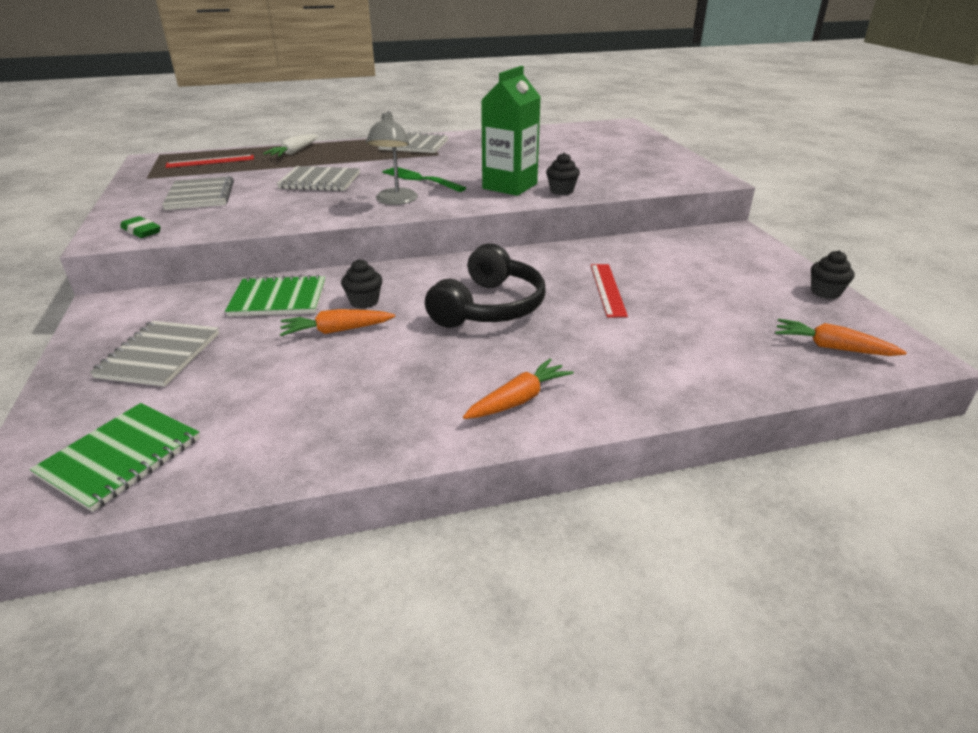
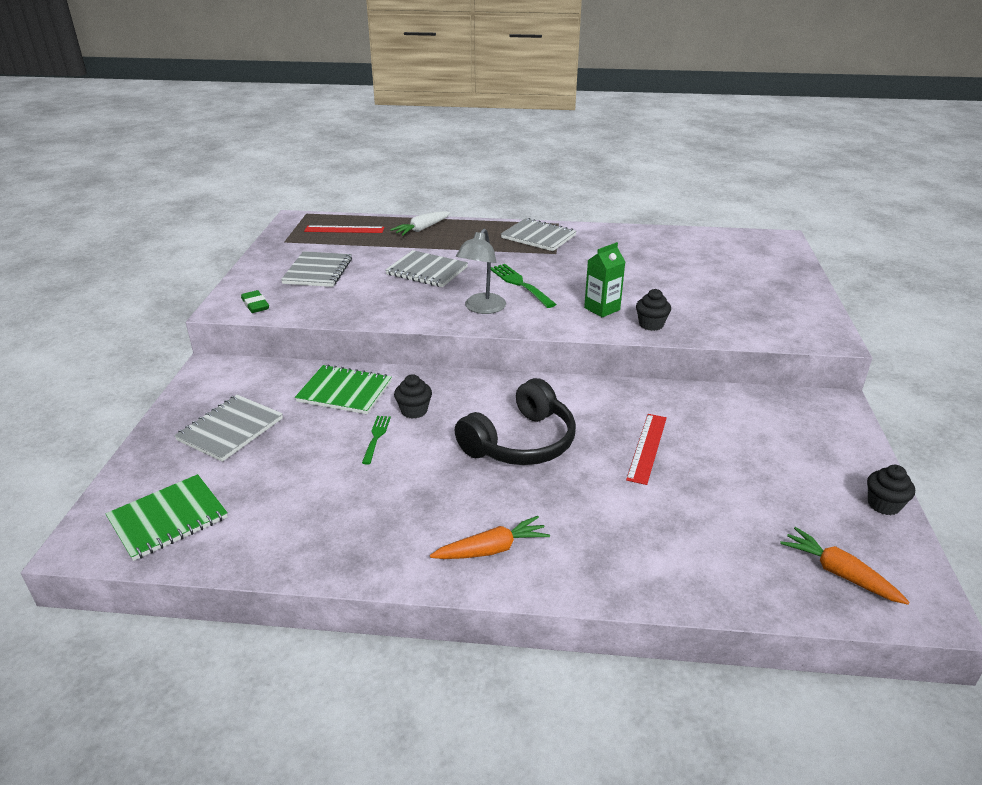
camera: 20 degrees right, 0 degrees up
(336, 331) = (376, 437): orange carrot -> green fork
(510, 186) = (602, 309): green carton -> green carton, size x0.61

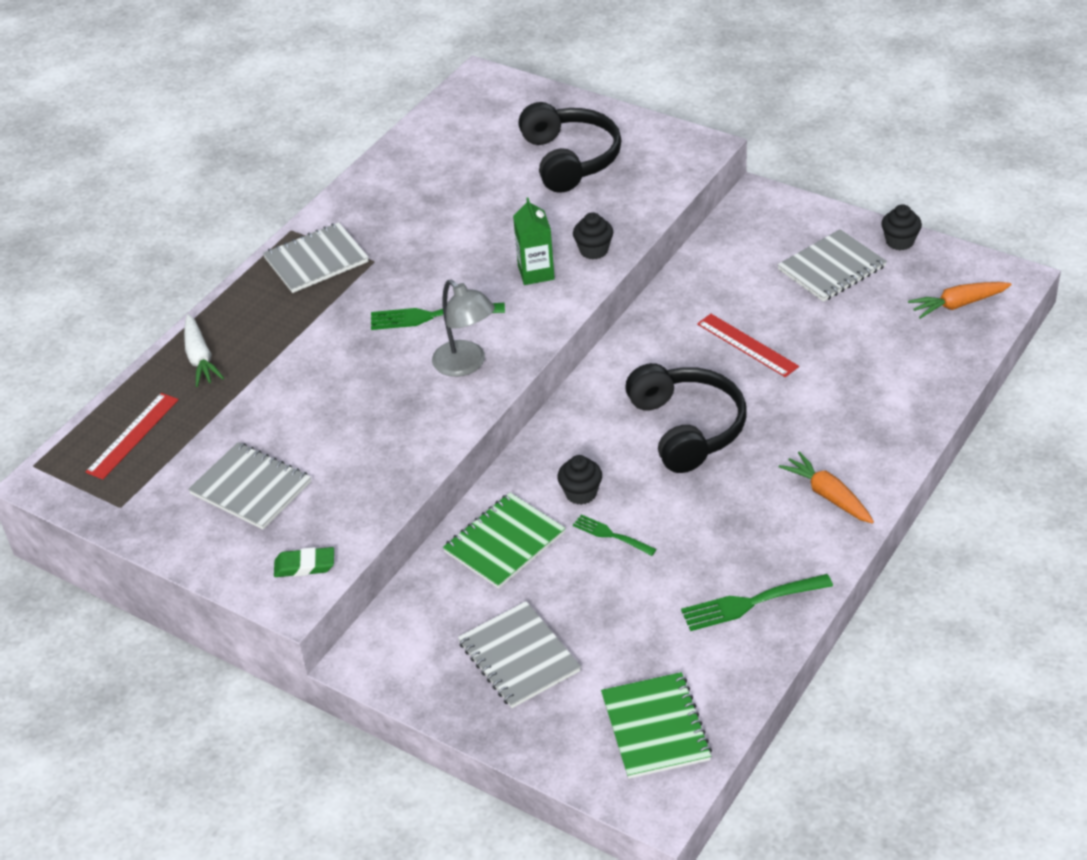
camera: 60 degrees left, 10 degrees up
(330, 536) = (751, 603): none -> green fork
(427, 271) = (333, 385): grey notebook -> grey notebook (831, 268)
(492, 549) = (828, 495): orange carrot -> orange carrot turned 45 degrees counterclockwise
(740, 290) = (570, 159): none -> black headphones

